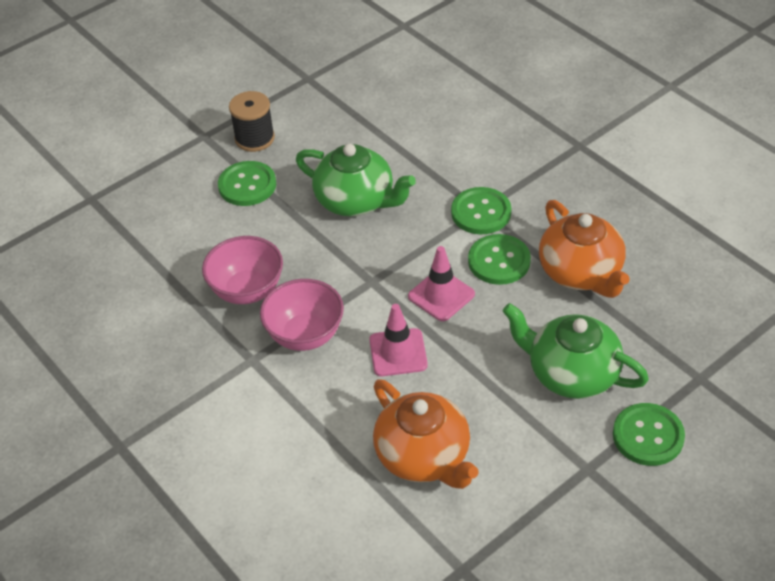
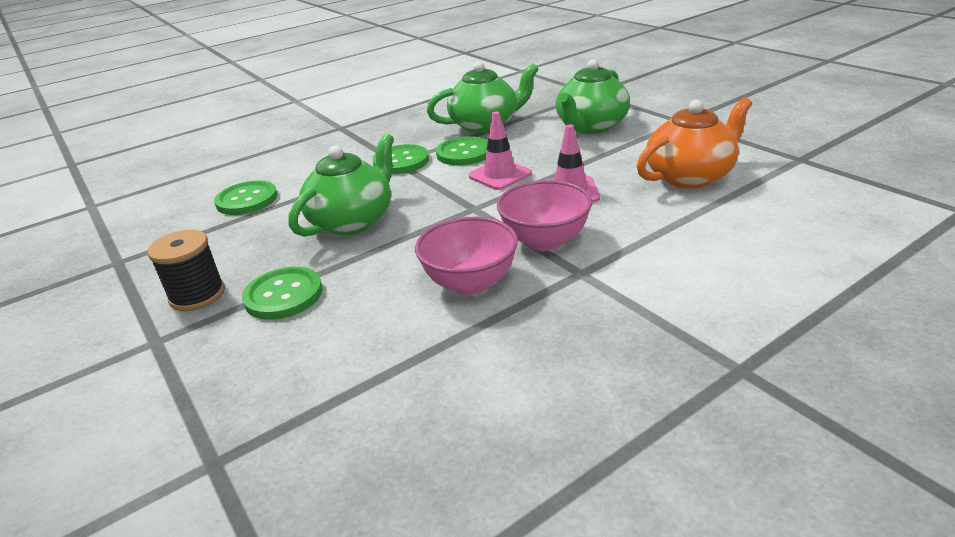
camera: 85 degrees left, 15 degrees down
(581, 272) = (485, 125): orange teapot -> green teapot
(648, 436) = (646, 105): green button -> green button (247, 200)

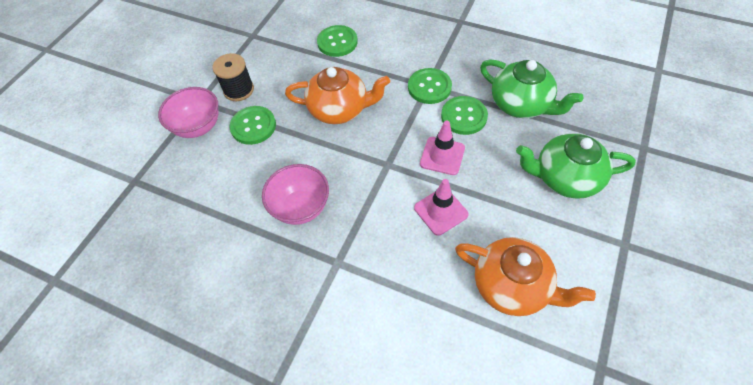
camera: 60 degrees right, 25 degrees up
(353, 221) = (339, 109): green teapot -> orange teapot
(545, 241) = (365, 225): pink bowl -> pink bowl (198, 127)

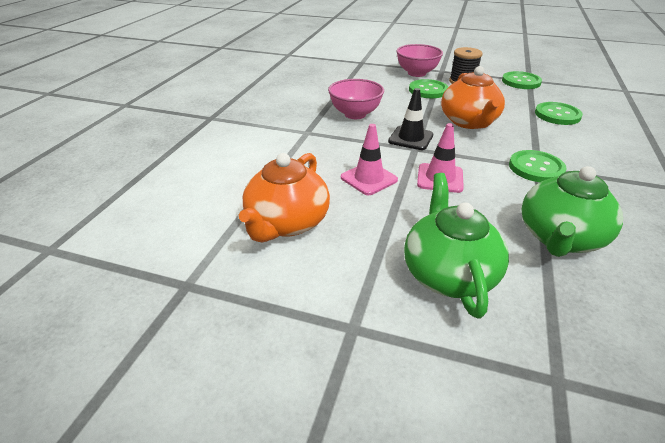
camera: 80 degrees right, 20 degrees down
(366, 164) = (410, 138): none -> black traffic cone
(464, 116) = (506, 191): green button -> green button (521, 82)

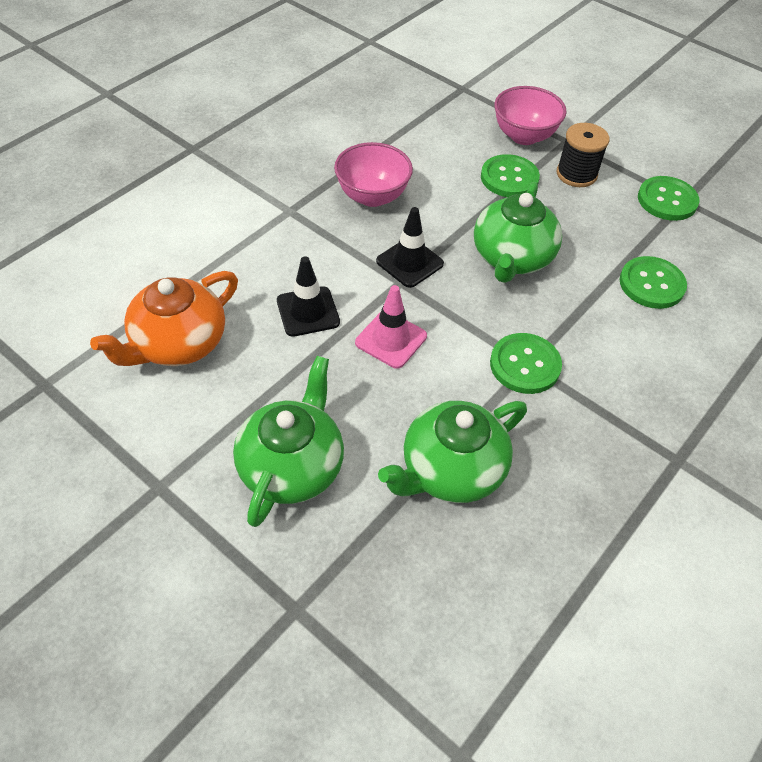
camera: 20 degrees right, 15 degrees up
(369, 179) = (308, 311): pink traffic cone -> black traffic cone
(469, 122) = (512, 258): orange teapot -> green teapot

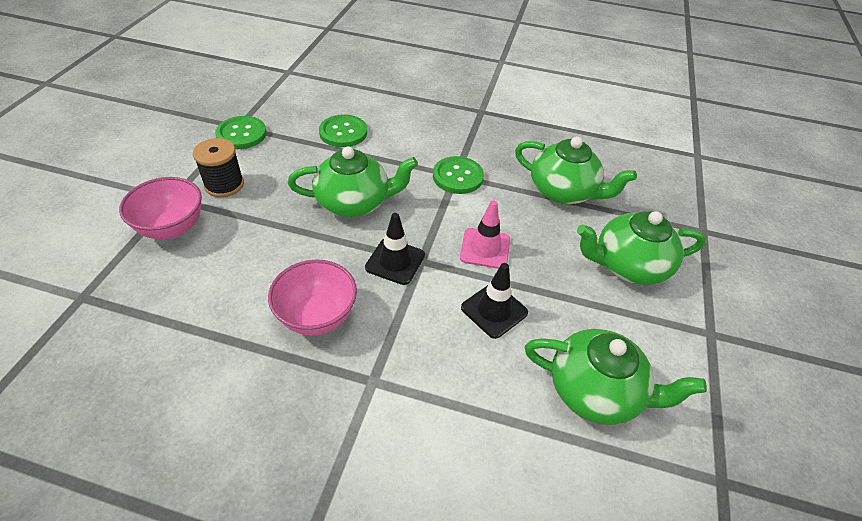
camera: 115 degrees left, 5 degrees down
(178, 343) = (595, 391): orange teapot -> green teapot
(509, 178) = (246, 224): green button -> none

